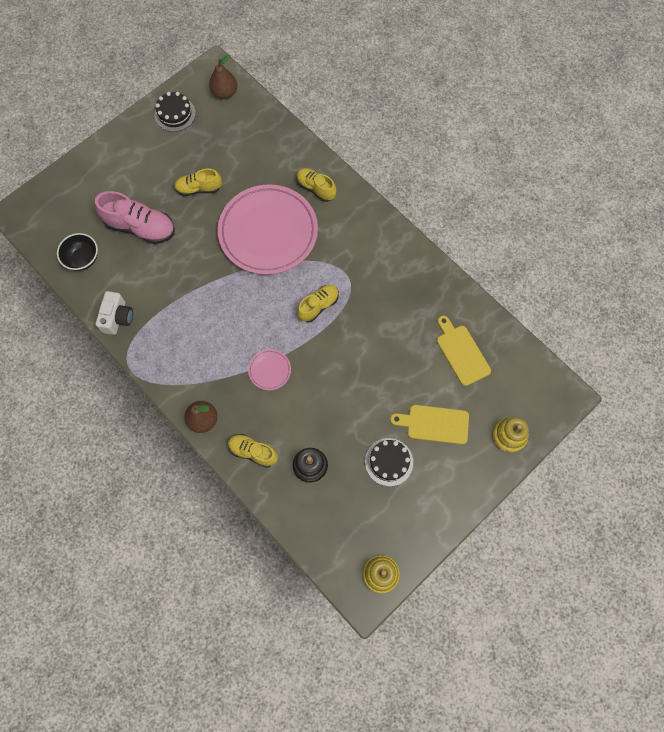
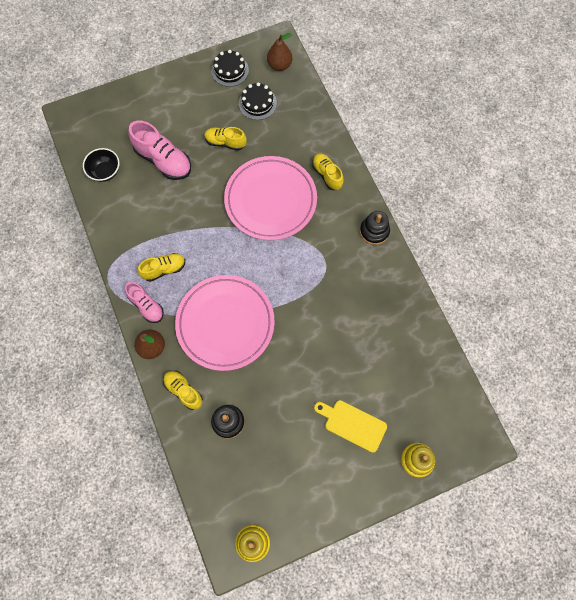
camera: 20 degrees right, 0 degrees up
(117, 318) = (114, 232): white camera -> none
(181, 380) = (146, 306): none -> pink shoe
(269, 370) = (225, 323): pink plate -> pink plate, size x2.47
(318, 306) = (289, 281): yellow shoe -> yellow shoe (164, 269)
(384, 229) = (374, 231): none -> black stacking toy
(389, 462) = (298, 443): black cake -> black cake (257, 103)
(461, 353) = (402, 368): yellow cutting board -> none

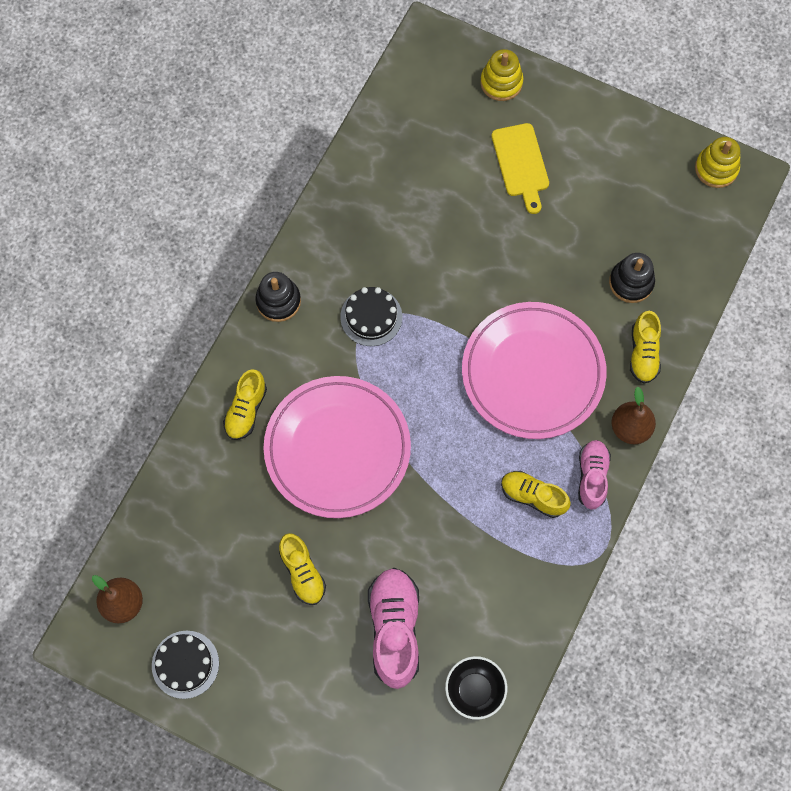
camera: 130 degrees left, 0 degrees up
(257, 103) = (209, 581): black cake -> black cake (371, 317)

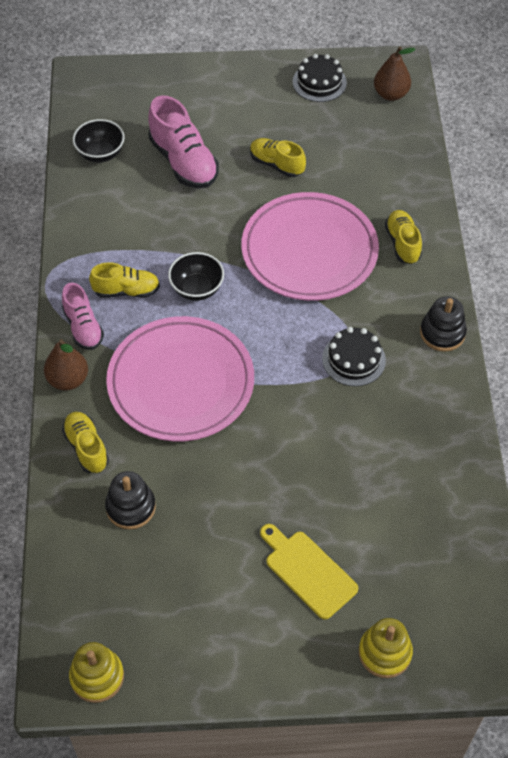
camera: 150 degrees right, 15 degrees down
(466, 463) = (197, 289): none -> black bowl

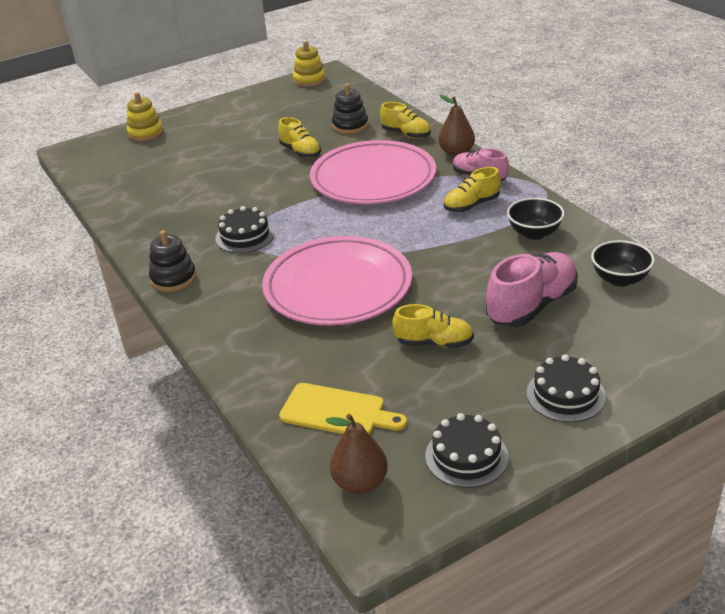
camera: 155 degrees right, 20 degrees down
(183, 162) = (531, 306): pink shoe -> pink shoe turned 105 degrees clockwise
(197, 289) = (415, 227): black bowl -> black bowl (534, 233)
(228, 91) = (565, 395): none -> black cake
(308, 571) = (213, 141): yellow cutting board -> yellow cutting board (337, 411)
(402, 243) = (248, 328): yellow shoe -> yellow shoe (301, 152)

